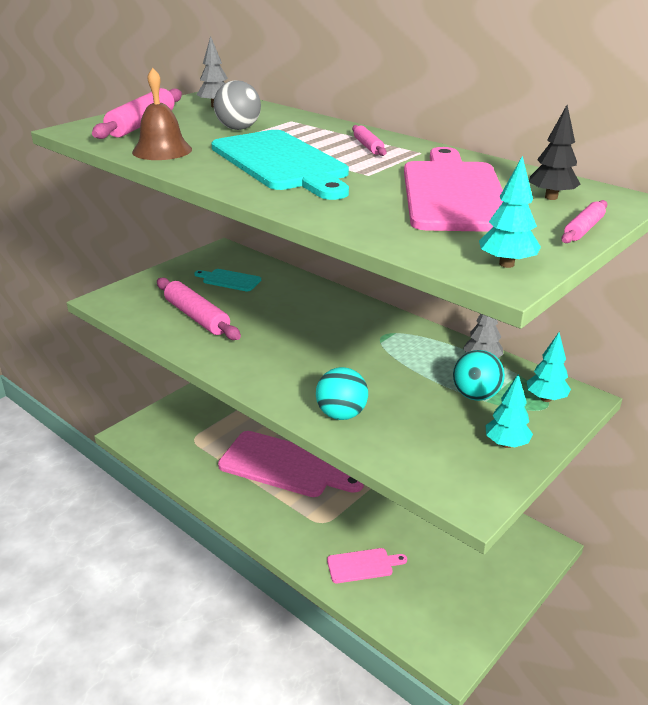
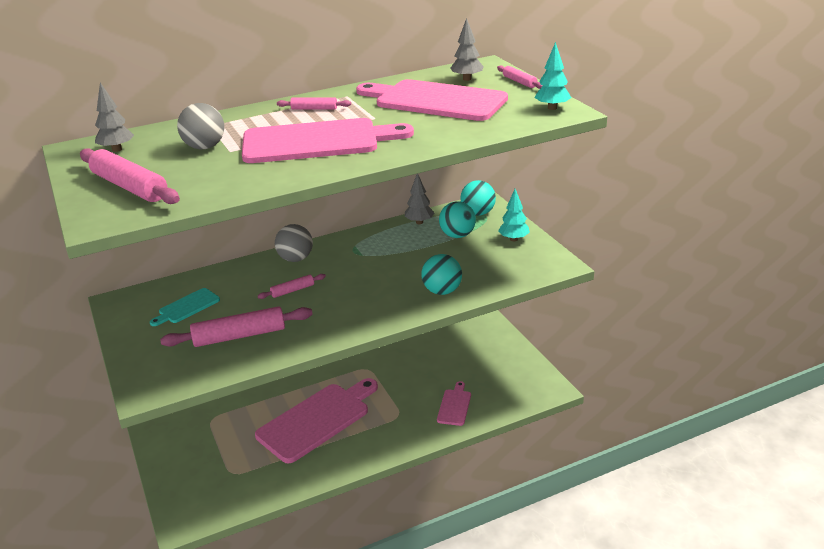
camera: 65 degrees left, 0 degrees up
(162, 150) = (227, 183): brown bell -> none
(281, 163) = (317, 141): turquoise cutting board -> pink cutting board
(285, 322) = (292, 290): none -> pink rolling pin
(343, 307) = (296, 259): none -> grey ball
(546, 399) = (478, 213): turquoise tree -> turquoise ball
(551, 197) = (467, 79): black tree -> grey tree

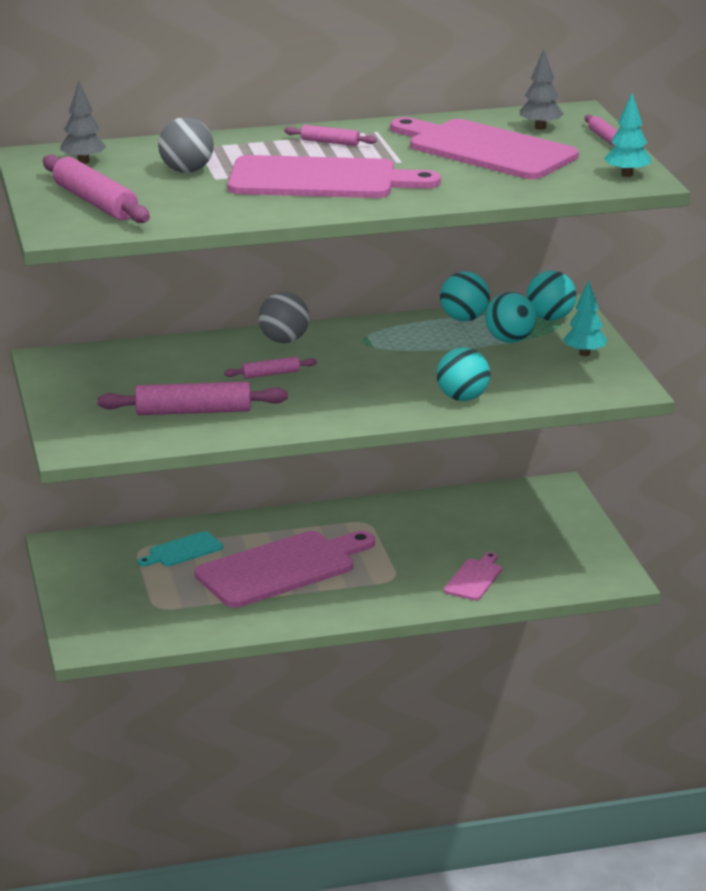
camera: 10 degrees right, 5 degrees down
(187, 307) = (134, 375): turquoise cutting board -> turquoise cutting board (183, 550)
(419, 222) = (464, 319): grey tree -> turquoise ball

